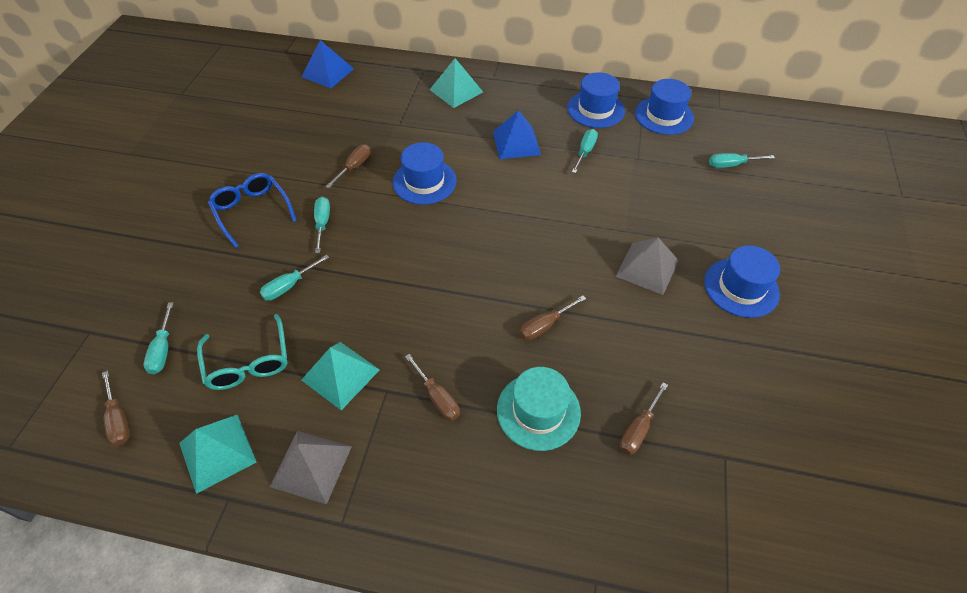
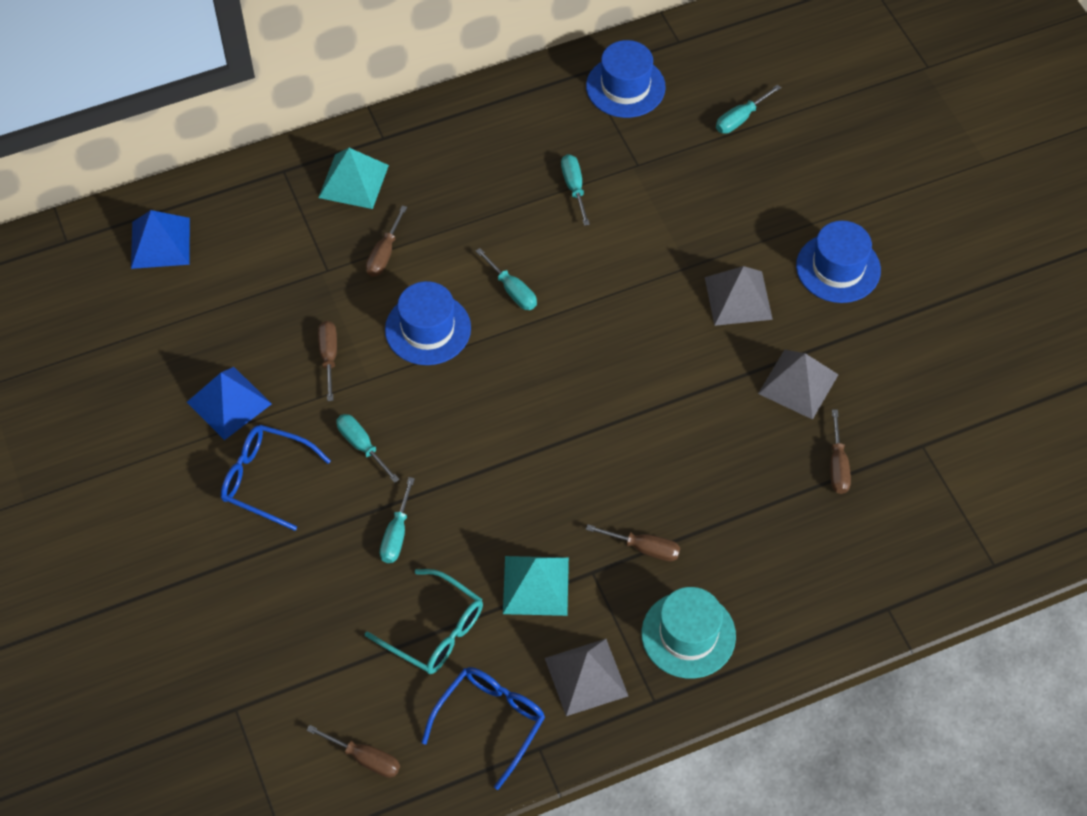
camera: 35 degrees left, 5 degrees up
(163, 349) = (334, 674): turquoise screwdriver -> turquoise screwdriver (512, 290)
(217, 452) = (490, 722): turquoise pyramid -> blue glasses
(516, 143) = (488, 218): blue pyramid -> blue pyramid (229, 403)
(538, 411) = (742, 503): turquoise hat -> turquoise hat (688, 635)
(545, 325) = (686, 418): brown screwdriver -> brown screwdriver (384, 253)
(595, 109) = (542, 119): blue hat -> none
(650, 349) = (798, 384): none -> grey pyramid

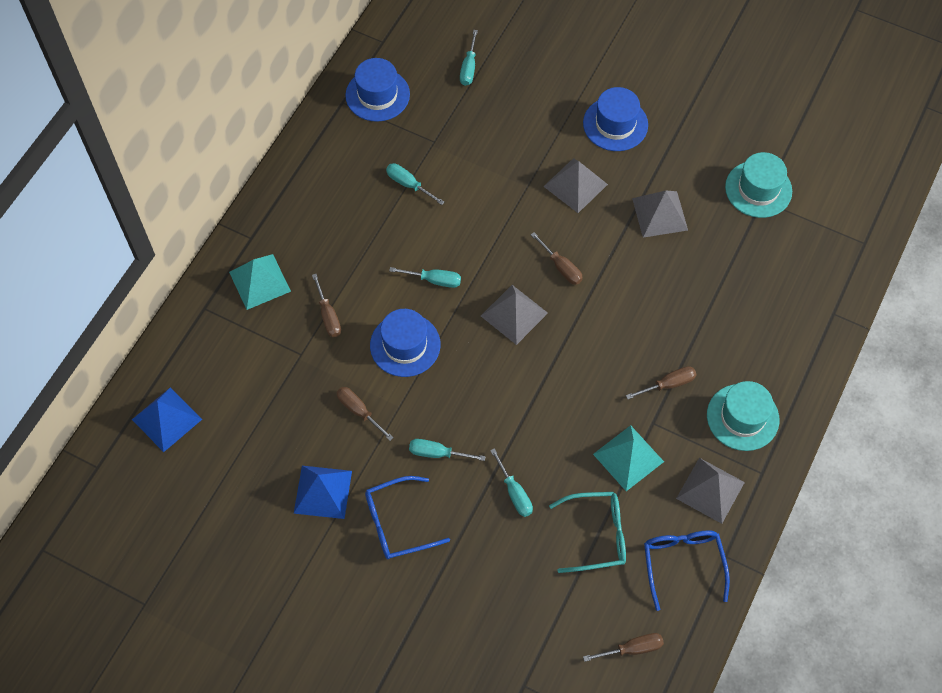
camera: 40 degrees left, 5 degrees up
(557, 374) = (514, 314): none -> grey pyramid
(837, 465) = (728, 248): brown screwdriver -> brown screwdriver (561, 267)
(929, 432) = (758, 189): none -> turquoise hat

